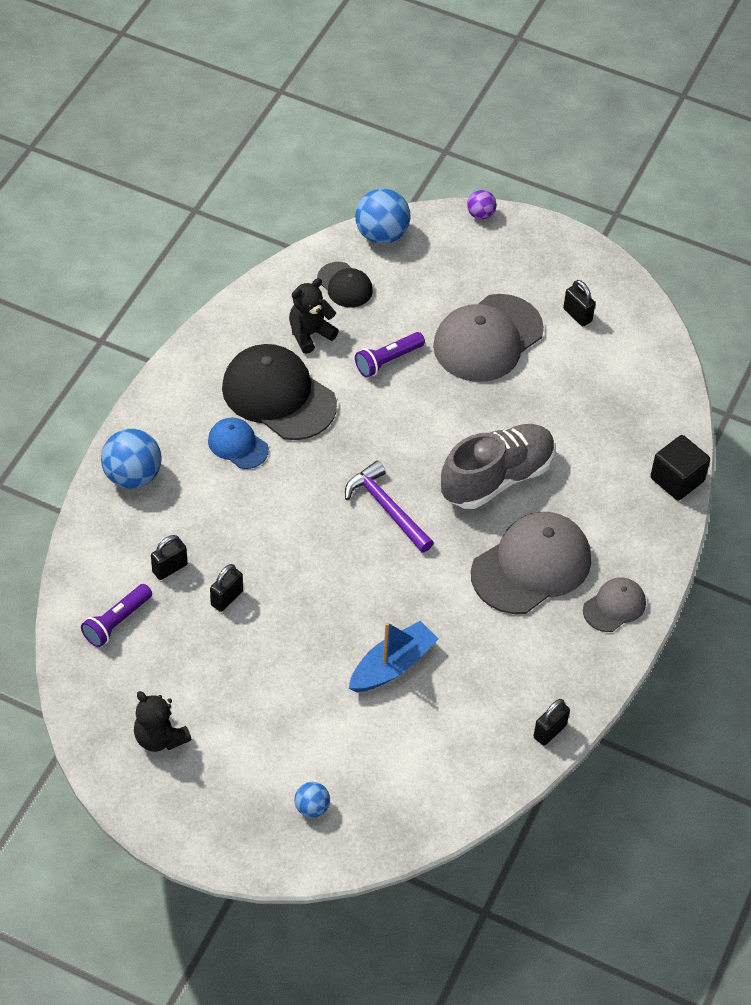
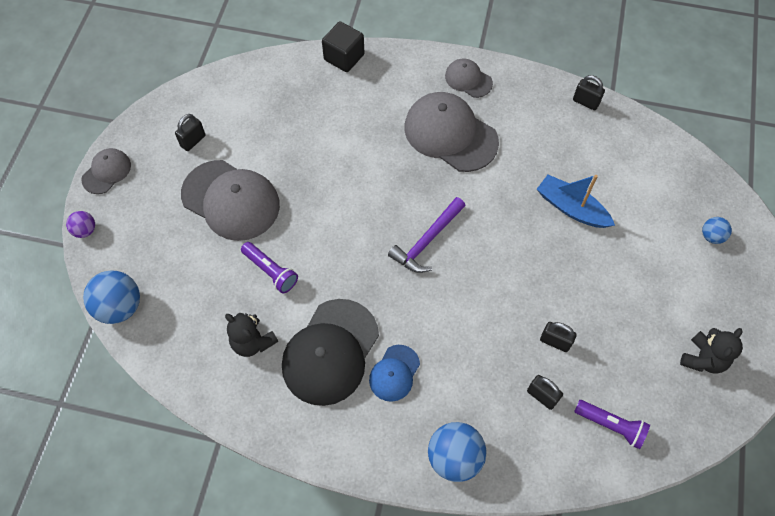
camera: 100 degrees left, 10 degrees up
(345, 285) = (188, 325): black cap -> none
(497, 478) = (374, 170): grey shoe -> none
(552, 237) = (106, 172): none -> grey cap

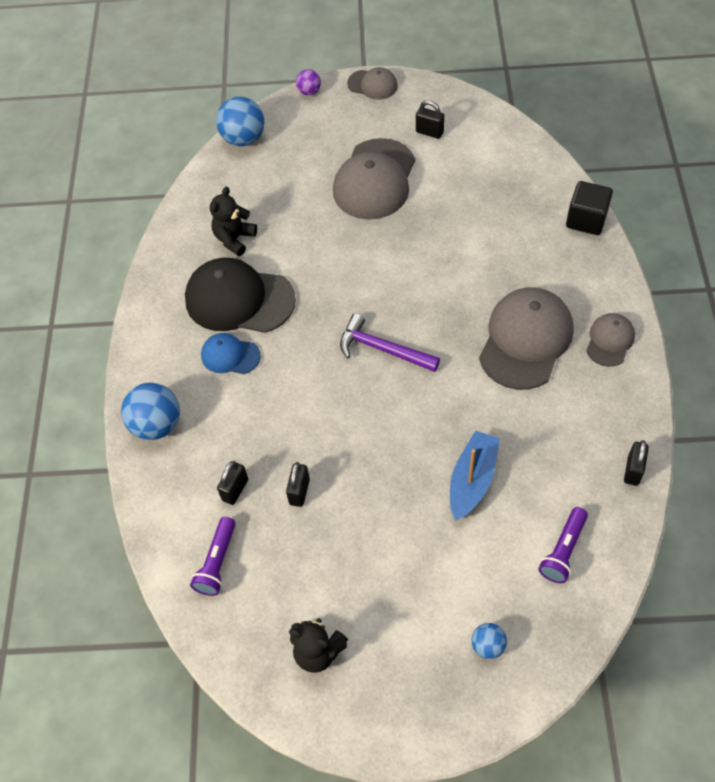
camera: 80 degrees right, 5 degrees down
(270, 271) = (309, 231): purple flashlight -> purple flashlight (563, 550)

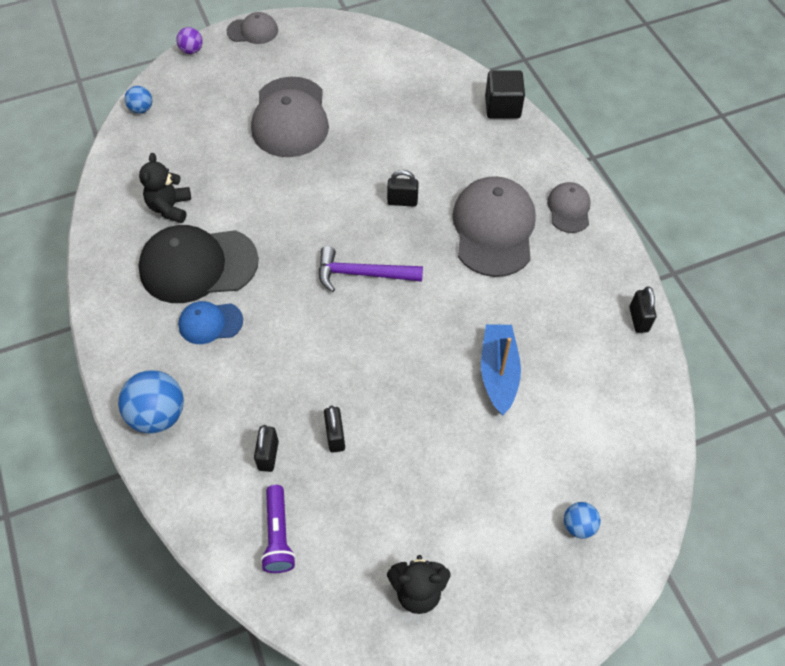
camera: 25 degrees left, 0 degrees up
(243, 138) = (141, 109): blue ball -> blue ball, size x0.54
(429, 132) = (325, 62): black padlock -> black padlock (402, 201)
(563, 550) = (609, 412): purple flashlight -> none

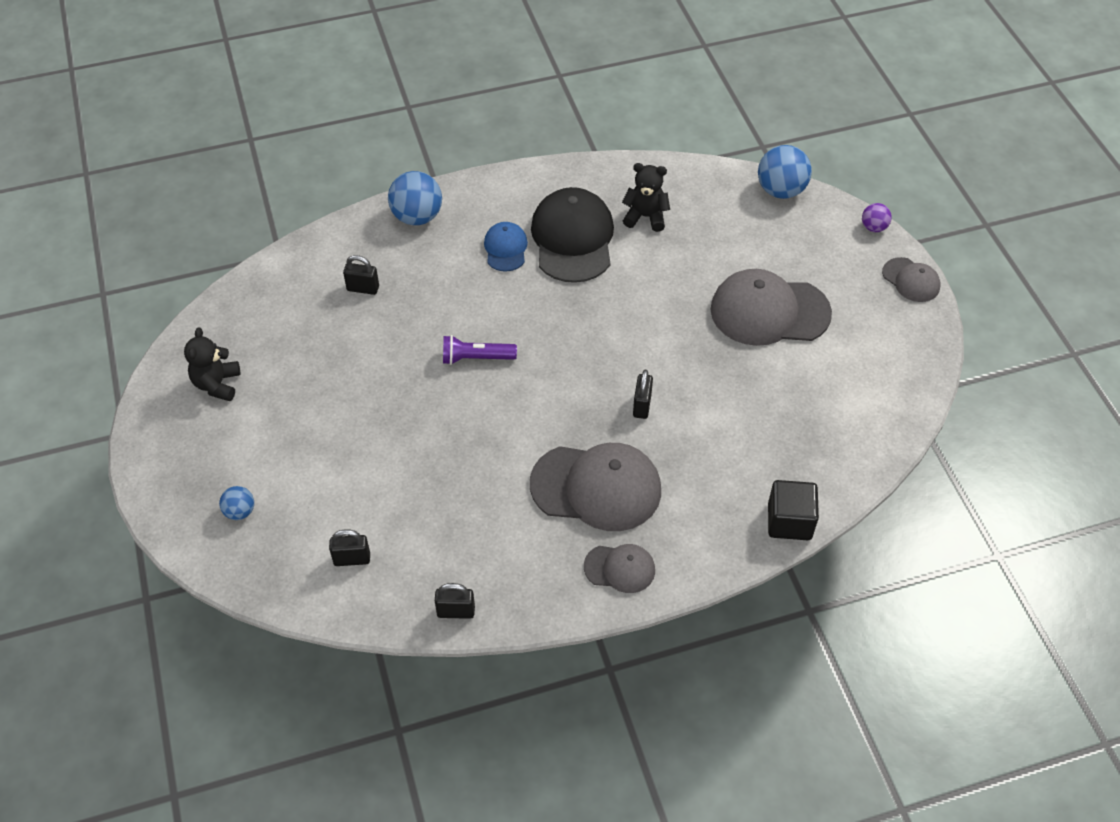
camera: 95 degrees right, 5 degrees down
(141, 109) = (780, 190): blue ball -> blue ball, size x1.86
(253, 31) = (911, 280): grey cap -> grey cap turned 45 degrees counterclockwise
(278, 535) = (290, 294): purple flashlight -> purple flashlight (476, 358)
(335, 436) = (371, 335): black padlock -> black padlock (352, 559)
(362, 274) = (548, 365): purple hammer -> none
(498, 372) = (413, 468): blue boat -> none

